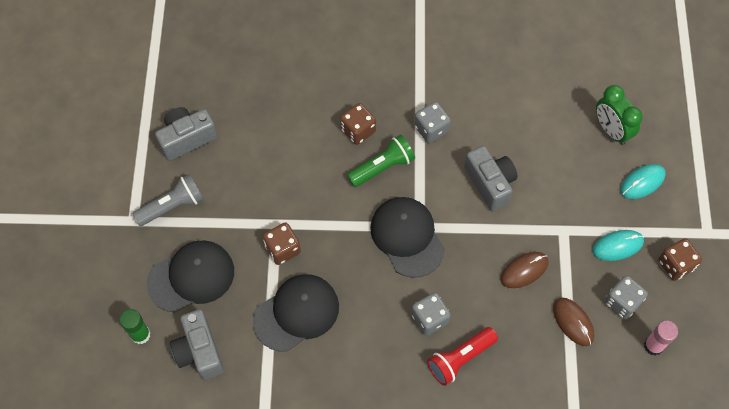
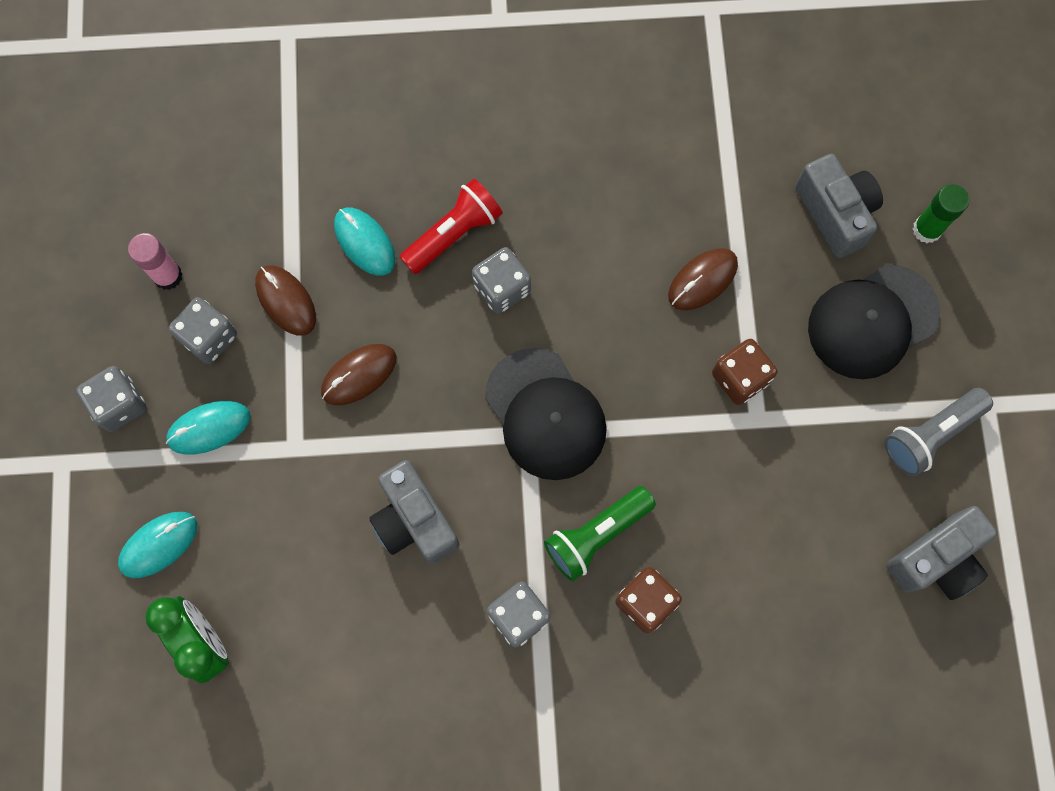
camera: 175 degrees right, 10 degrees up
(296, 313) = (702, 280): black cap -> brown mouse
(521, 358) = (364, 242): none -> turquoise mouse
(675, 265) = (120, 404): brown dice -> grey dice

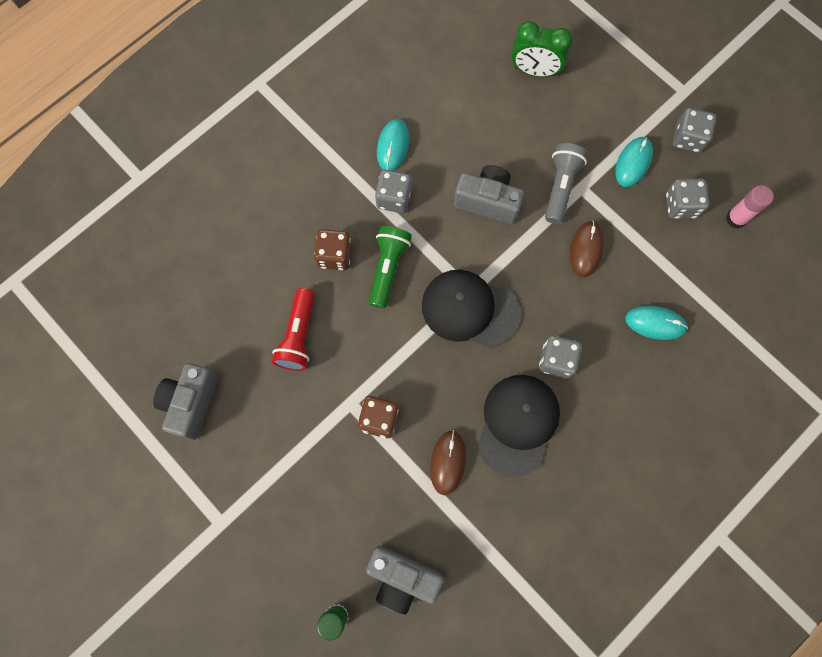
camera: 140 degrees right, 0 degrees up
(159, 545) = (599, 93): turquoise mouse -> turquoise mouse (393, 146)
(286, 301) = (663, 256): brown mouse -> none
(453, 234) = (612, 370): red flashlight -> red flashlight (298, 336)
(872, 322) = (327, 521): black cap -> black cap (517, 424)
(930, 435) = (243, 476): grey flashlight -> grey flashlight (560, 187)

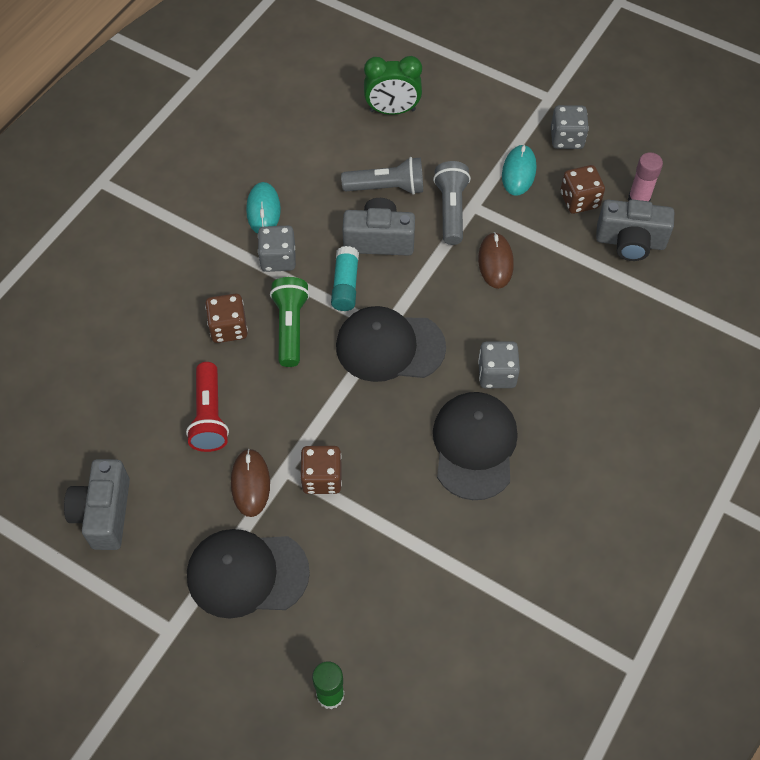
camera: 15 degrees left, 15 degrees down
(295, 490) = (247, 574): none -> black cap
(402, 577) = (393, 634): grey camera -> grey camera (630, 242)
(446, 239) = (345, 285): none -> turquoise glue stick
(448, 462) = (410, 503): brown mouse -> brown mouse (250, 483)
(508, 150) = (387, 188): none -> grey flashlight
(655, 323) = (588, 315): turquoise mouse -> none
(681, 205) = (579, 200): grey dice -> brown dice

